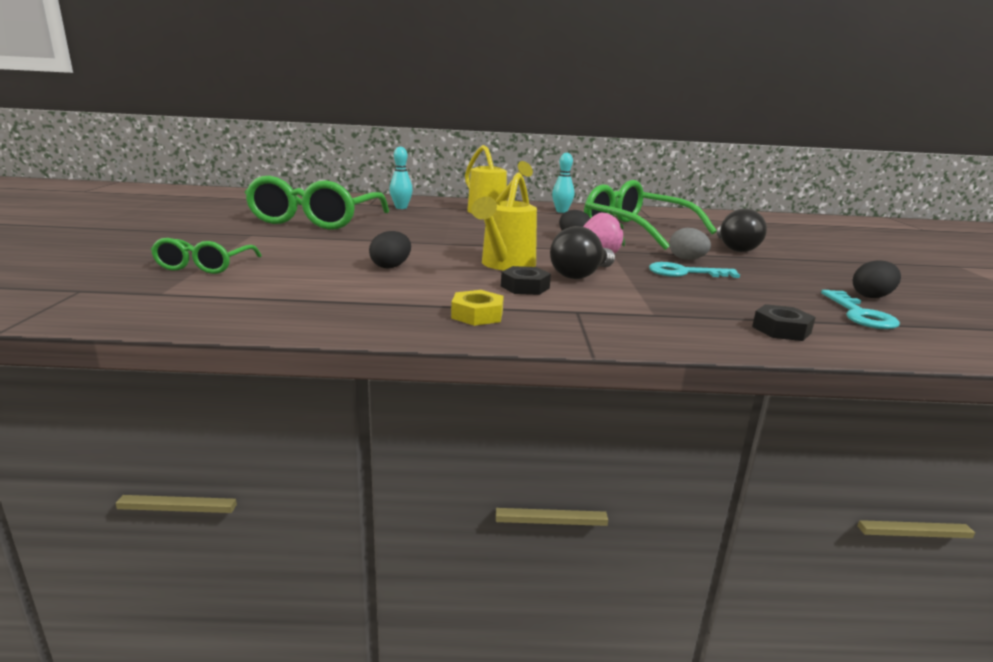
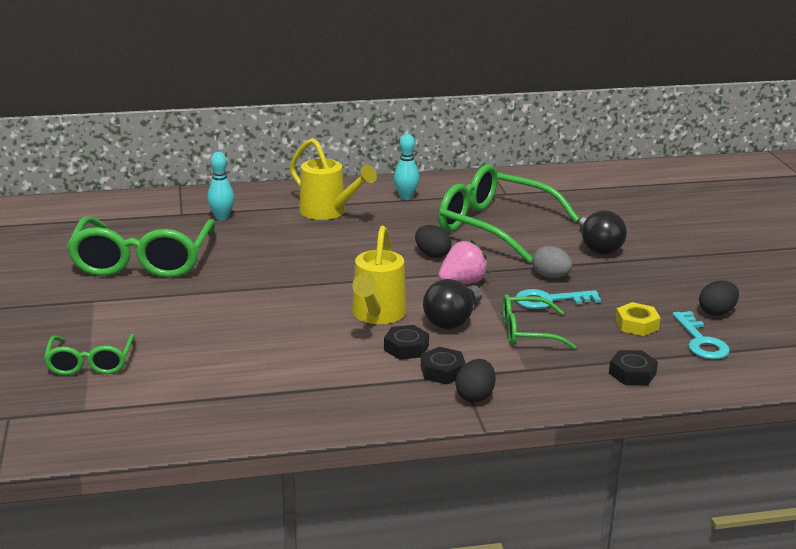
camera: 10 degrees left, 5 degrees up
(391, 266) = (269, 335): black egg -> black egg (475, 396)
(477, 315) = (377, 394): yellow nut -> yellow nut (637, 324)
(558, 306) = (442, 371): none -> black nut
(658, 289) = (527, 332): none -> green glasses

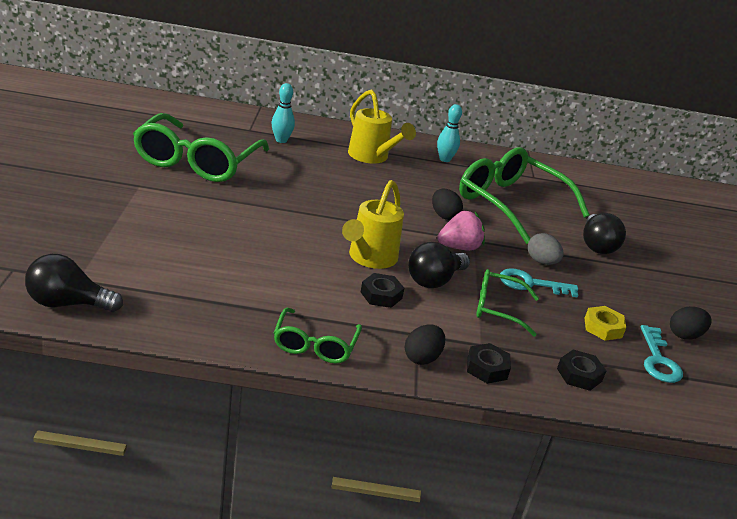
camera: 10 degrees right, 5 degrees up
(88, 435) = (68, 303): none -> black light bulb
(90, 363) = (106, 239): green glasses -> green glasses (315, 345)
(442, 371) = (403, 326): black nut -> black nut (487, 368)

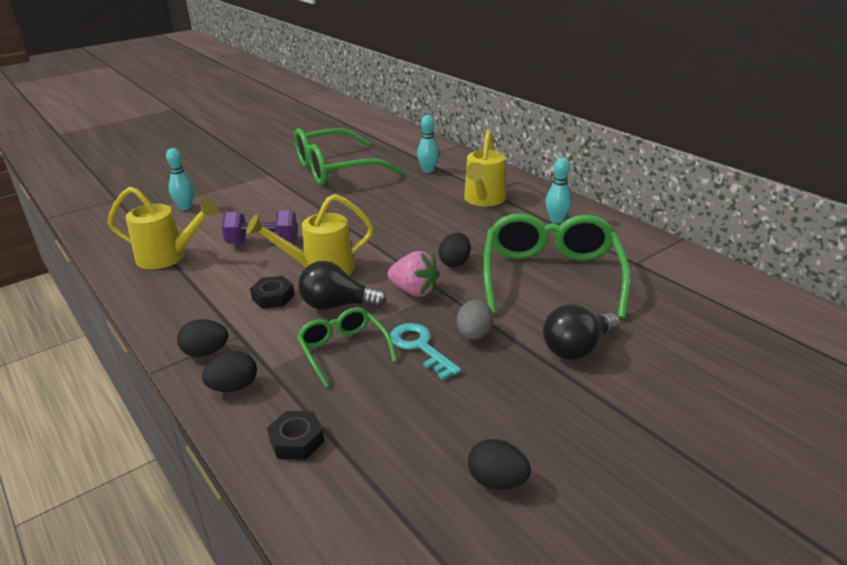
camera: 55 degrees right, 0 degrees up
(68, 303) = (100, 225): black light bulb -> none
(124, 249) = (185, 207): none -> turquoise bowling pin
(221, 303) = (168, 257): none -> yellow watering can
(278, 255) = (263, 242): none -> purple dumbbell
(315, 345) = (162, 307): green glasses -> none
(487, 368) = (234, 387): black nut -> black egg
(603, 328) = (412, 419): yellow nut -> none
(658, 360) = (407, 482): turquoise key -> none

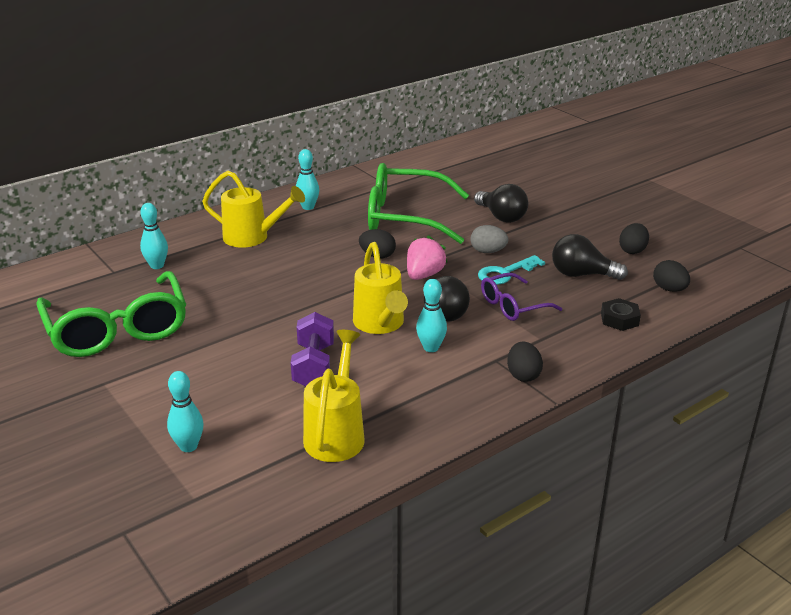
camera: 90 degrees left, 0 degrees up
(234, 387) = (568, 353): black egg -> black egg (669, 289)
(273, 297) = (431, 348): black nut -> turquoise bowling pin
(343, 350) = (513, 306): green glasses -> purple glasses
(417, 414) = (581, 275): none -> black light bulb

